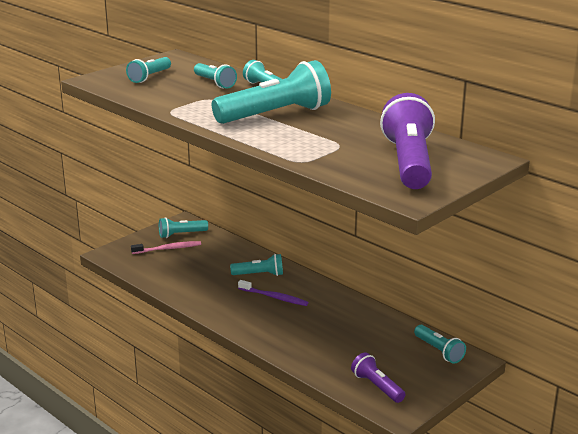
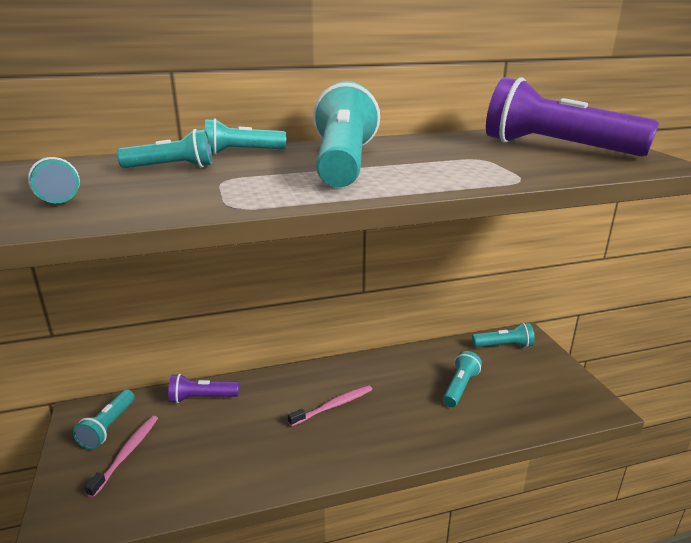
camera: 60 degrees left, 0 degrees up
(259, 274) = (275, 398): turquoise flashlight -> turquoise flashlight (460, 387)
(274, 297) = (333, 406): purple toothbrush -> pink toothbrush
(377, 386) = (549, 402): purple flashlight -> purple flashlight (202, 398)

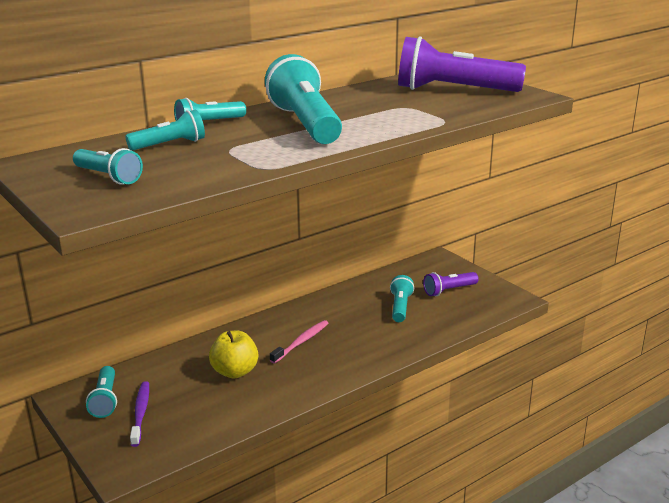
camera: 20 degrees left, 0 degrees up
(127, 453) = (140, 413): pink toothbrush -> purple toothbrush
(202, 398) = (177, 361): purple flashlight -> purple flashlight (449, 290)
(247, 426) = (235, 372): none -> yellow apple
(504, 345) = (423, 269): turquoise flashlight -> none

